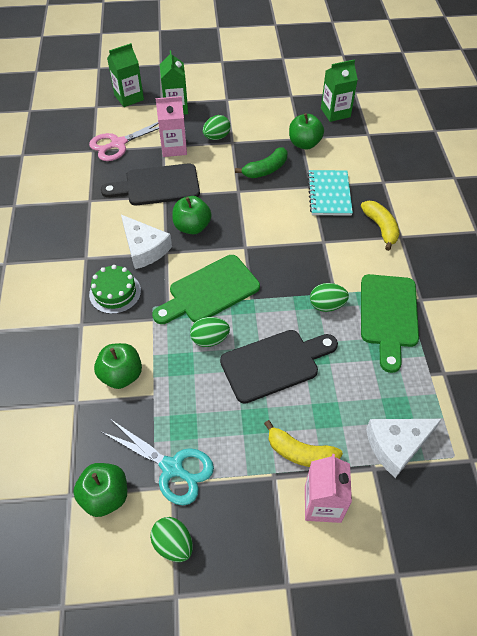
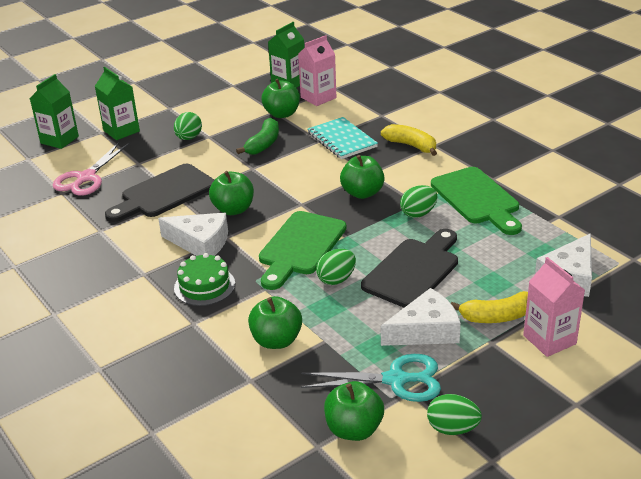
camera: 30 degrees left, 20 degrees down
(174, 148) = (152, 160): pink carton -> pink carton (318, 98)
(233, 432) = (425, 330): none -> white cheese
(300, 260) = (362, 193): none -> green apple

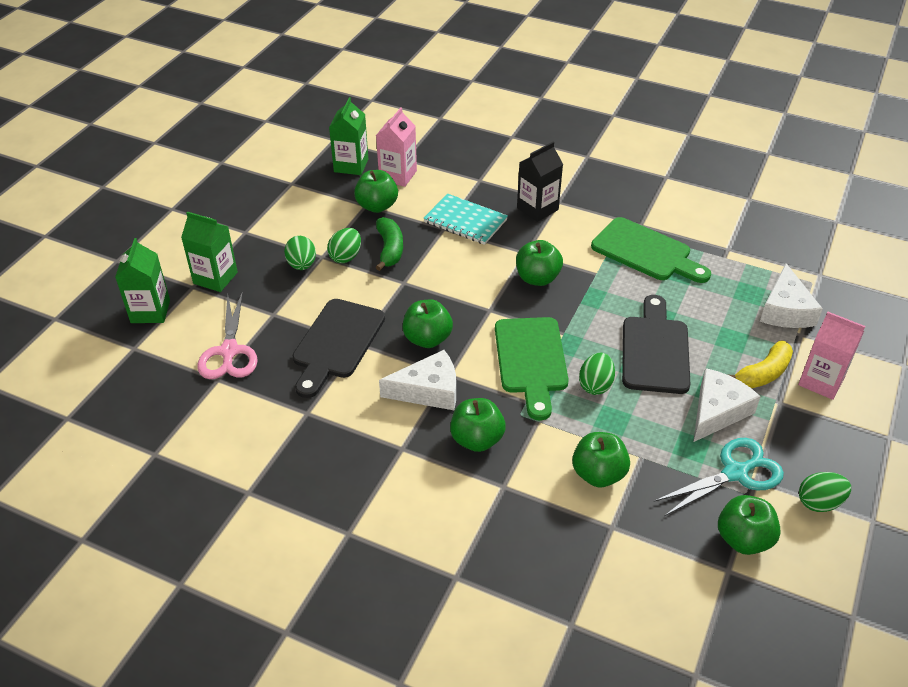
camera: 30 degrees left, 10 degrees up
(204, 286) = (477, 439): green cake -> green apple
(411, 146) = (537, 209): yellow banana -> black carton
(418, 213) = (608, 285): green egg -> green egg (345, 257)

